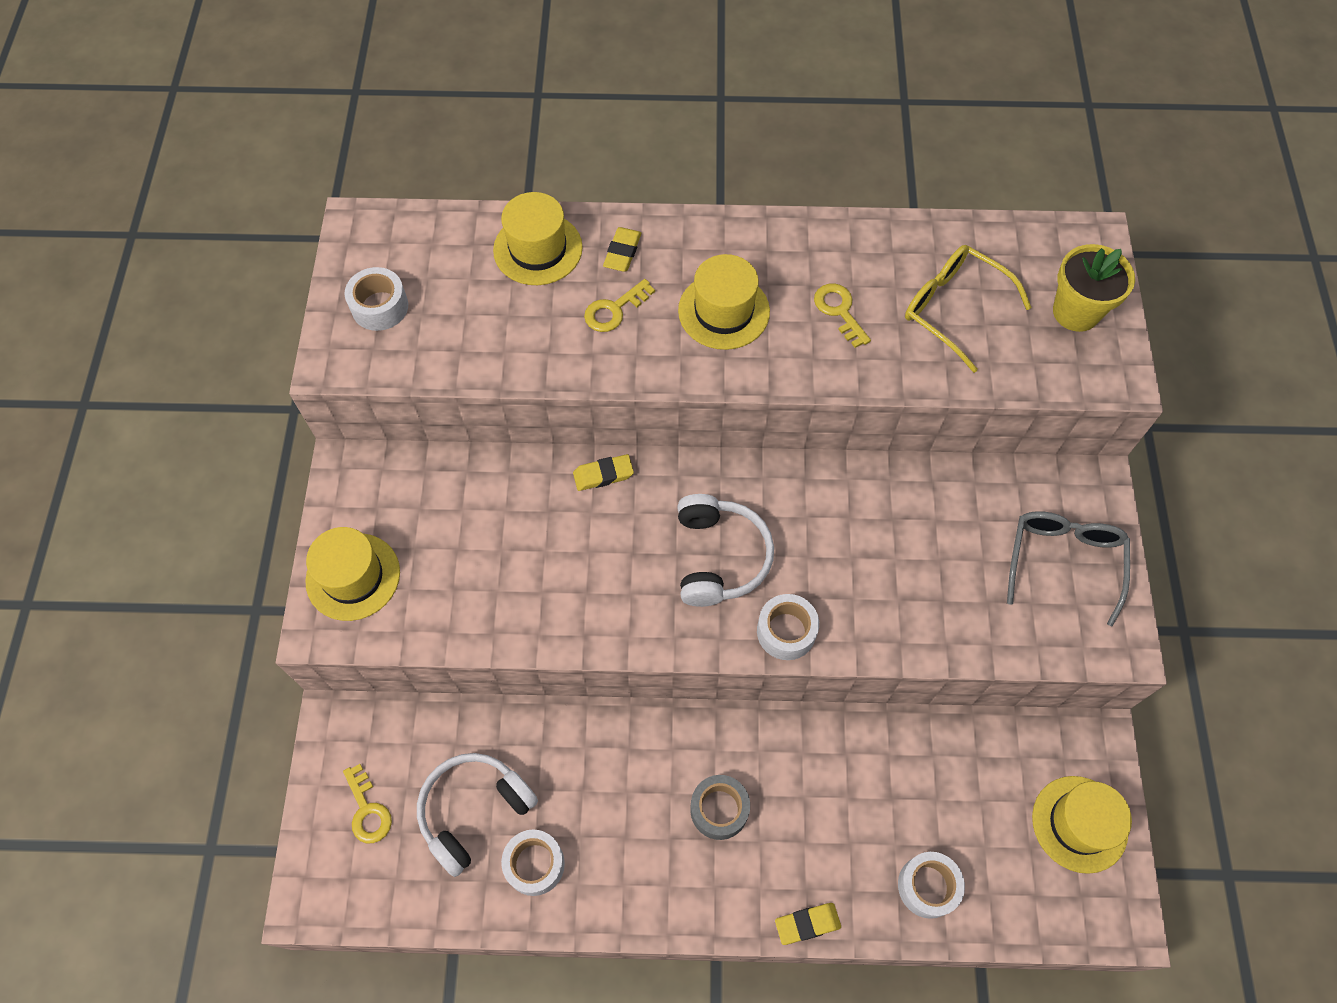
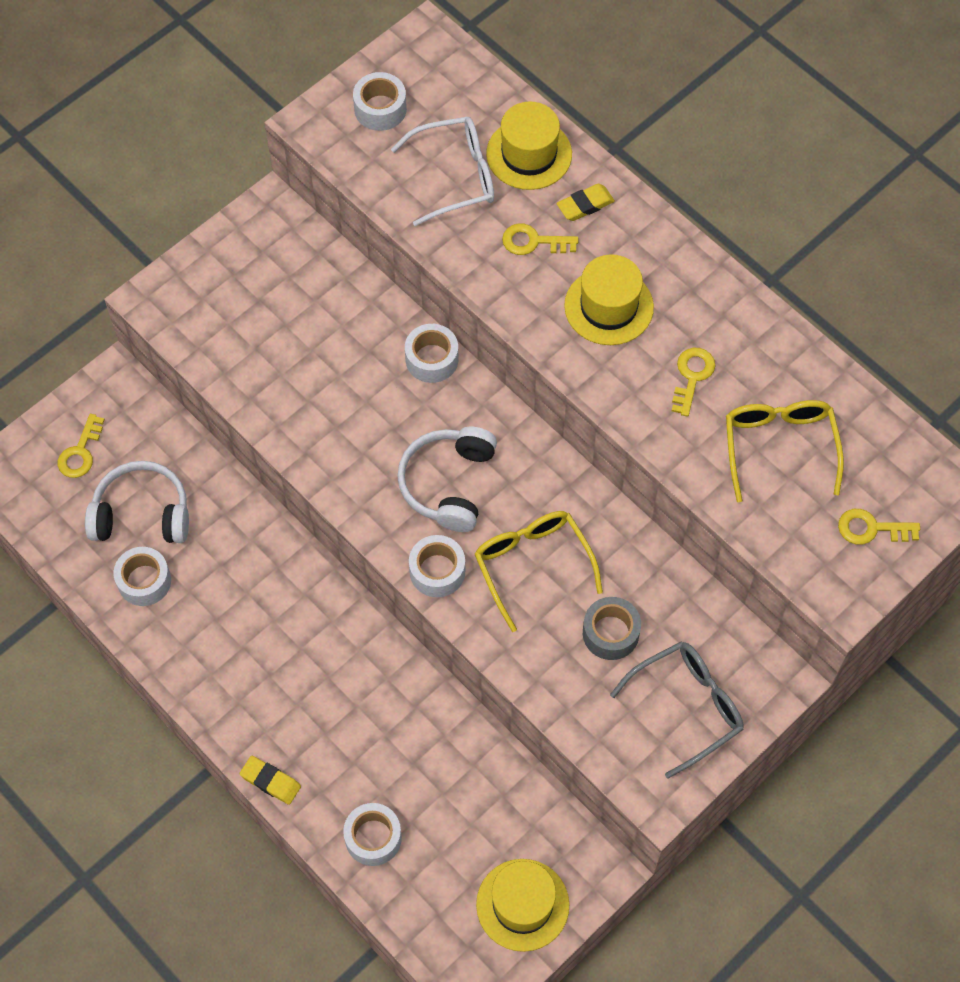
camera: 45 degrees right, 0 degrees up
(353, 576) = (202, 284): yellow hat -> none
(499, 310) = (456, 176): none -> white glasses
(603, 475) = (432, 359): yellow eraser -> white tape
(719, 557) = (448, 483): white headphones -> white headphones turned 150 degrees clockwise
(719, 809) = (293, 660): grey tape -> grey tape (610, 633)
(846, 560) = (532, 564): none -> yellow glasses
(1076, 312) = (871, 528): yellow flower pot -> yellow key

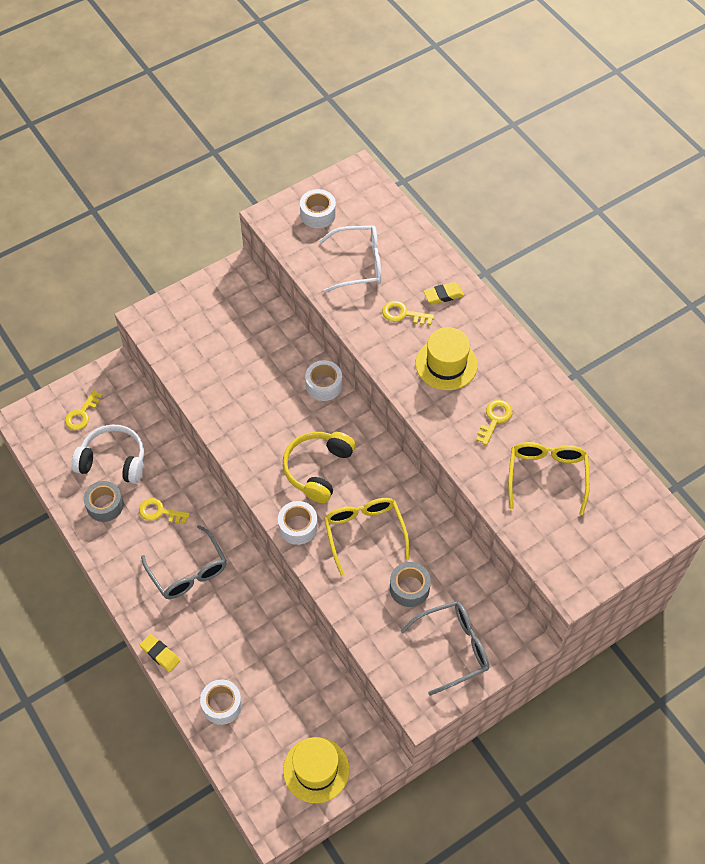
camera: 10 degrees right, 5 degrees down
(144, 581) = (105, 505): white tape -> grey tape
(286, 657) = (188, 572): none -> grey glasses
(448, 483) = (317, 469): white headphones -> yellow headphones
(529, 154) = (412, 257): yellow hat -> none
(871, 528) = (602, 542): yellow key -> yellow key (160, 512)

